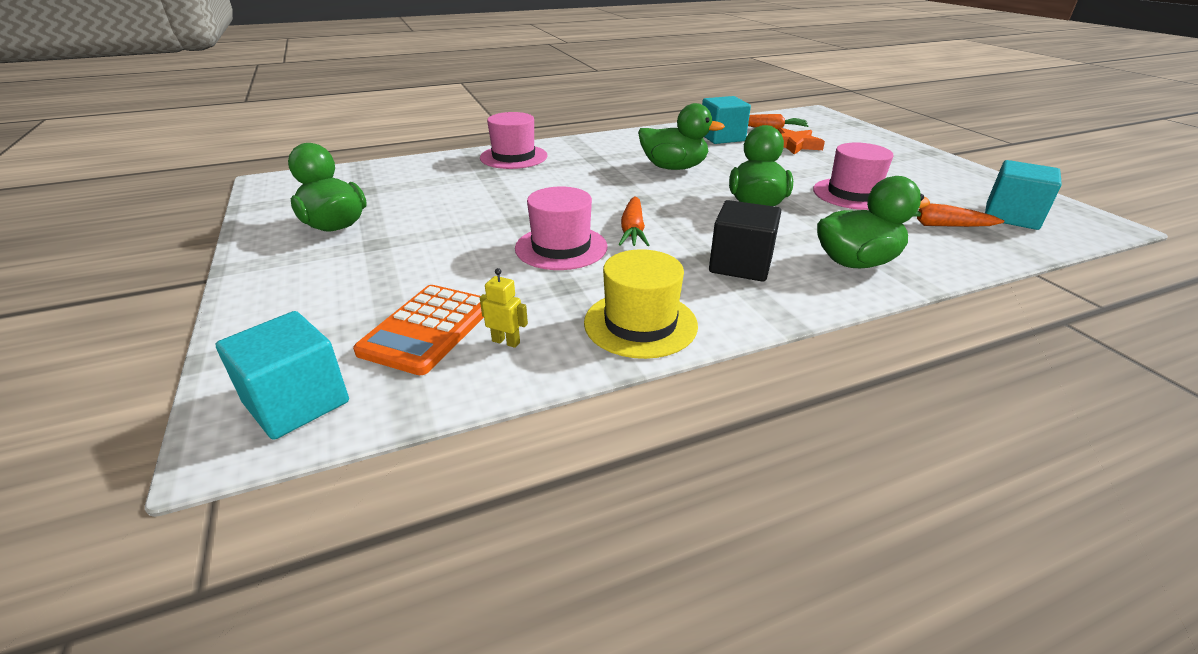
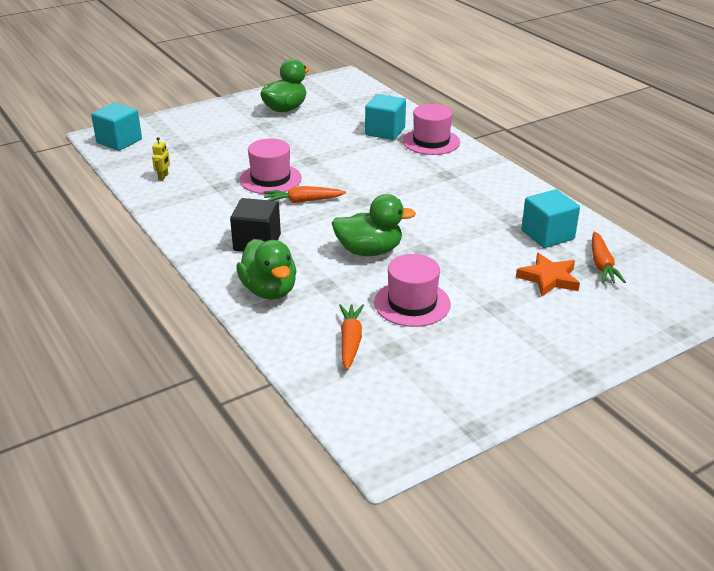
camera: 80 degrees right, 0 degrees up
(427, 329) = (174, 156): orange calculator -> none
(640, 323) = (181, 211): yellow hat -> none
(673, 168) = (440, 211): green duck -> none
(1011, 216) = (386, 394): turquoise cube -> turquoise cube (385, 131)

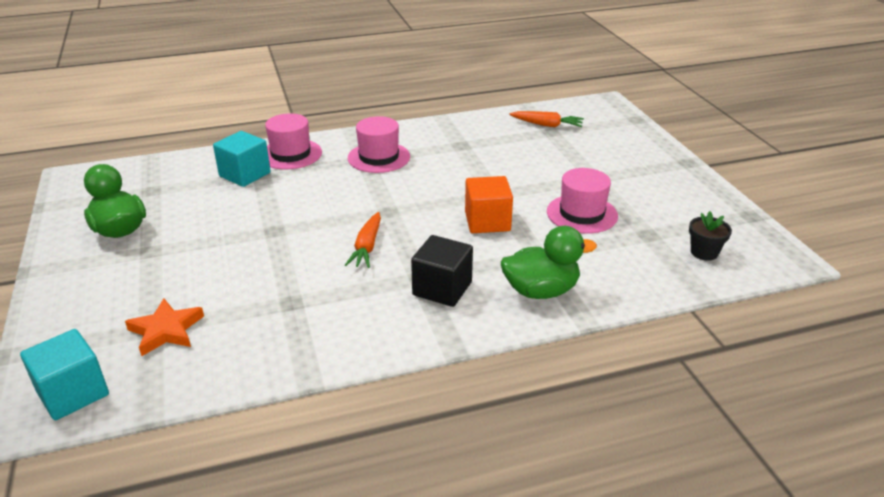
camera: 75 degrees left, 0 degrees up
(163, 177) = (231, 352): yellow robot -> none
(270, 179) = (300, 263): pink hat -> pink hat (379, 157)
(350, 341) = (635, 254): orange carrot -> none
(369, 251) = (487, 221): green duck -> orange cube
(373, 389) = (704, 252): none -> black flower pot
(547, 235) = (495, 135): turquoise cube -> none
(548, 278) = (559, 148): orange star -> orange star (166, 330)

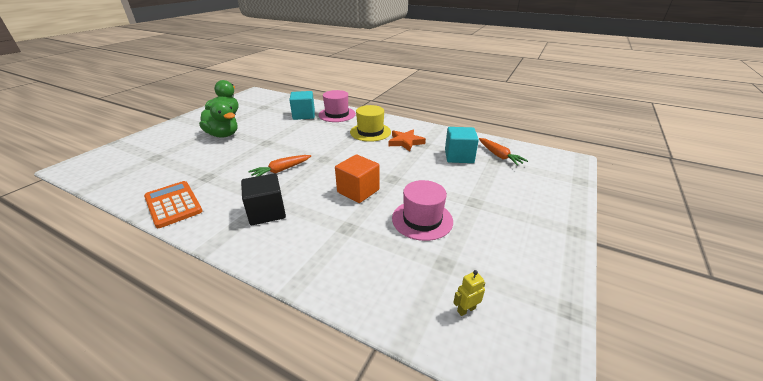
camera: 45 degrees right, 0 degrees up
(73, 393) = (93, 166): turquoise cube -> turquoise cube (459, 156)
(166, 330) = (156, 161): orange star -> orange star (405, 142)
(322, 346) = (173, 204): none -> orange calculator
(379, 157) = (370, 132): pink hat -> yellow hat
(541, 291) = (306, 250): green duck -> green duck (223, 135)
(704, 252) = (466, 309): black flower pot -> yellow robot

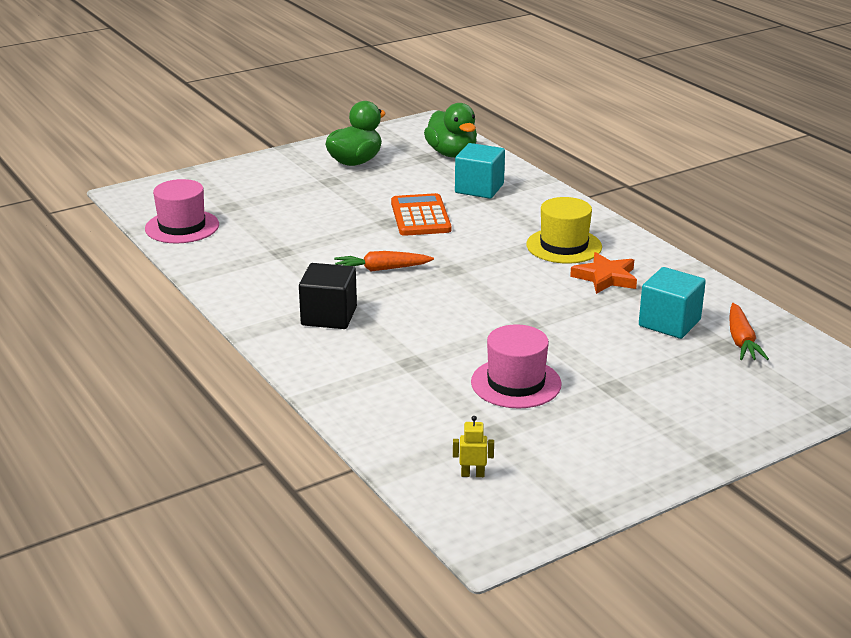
camera: 30 degrees right, 5 degrees down
(173, 204) = (227, 275): orange calculator -> orange calculator (420, 216)
(223, 135) = (334, 194): green duck -> green duck (452, 154)
(337, 114) = (536, 200): pink hat -> pink hat (182, 227)
(358, 191) = (464, 325): orange cube -> none

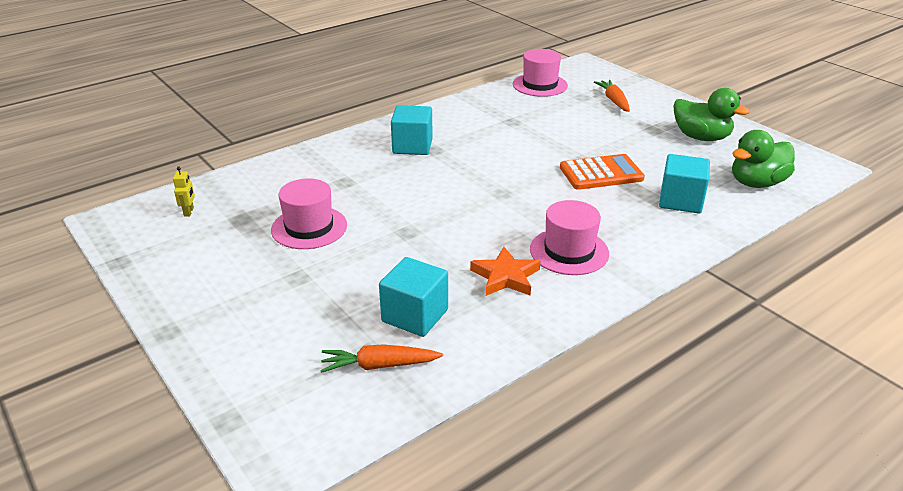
camera: 85 degrees right, 5 degrees up
(329, 316) = (412, 146): black cube -> turquoise cube
(381, 269) = (493, 161): orange carrot -> orange carrot (613, 101)
(564, 246) = (569, 251): yellow hat -> pink hat

